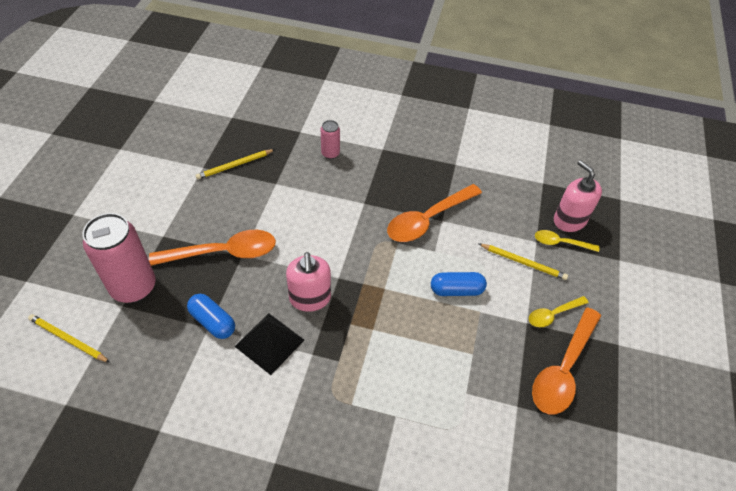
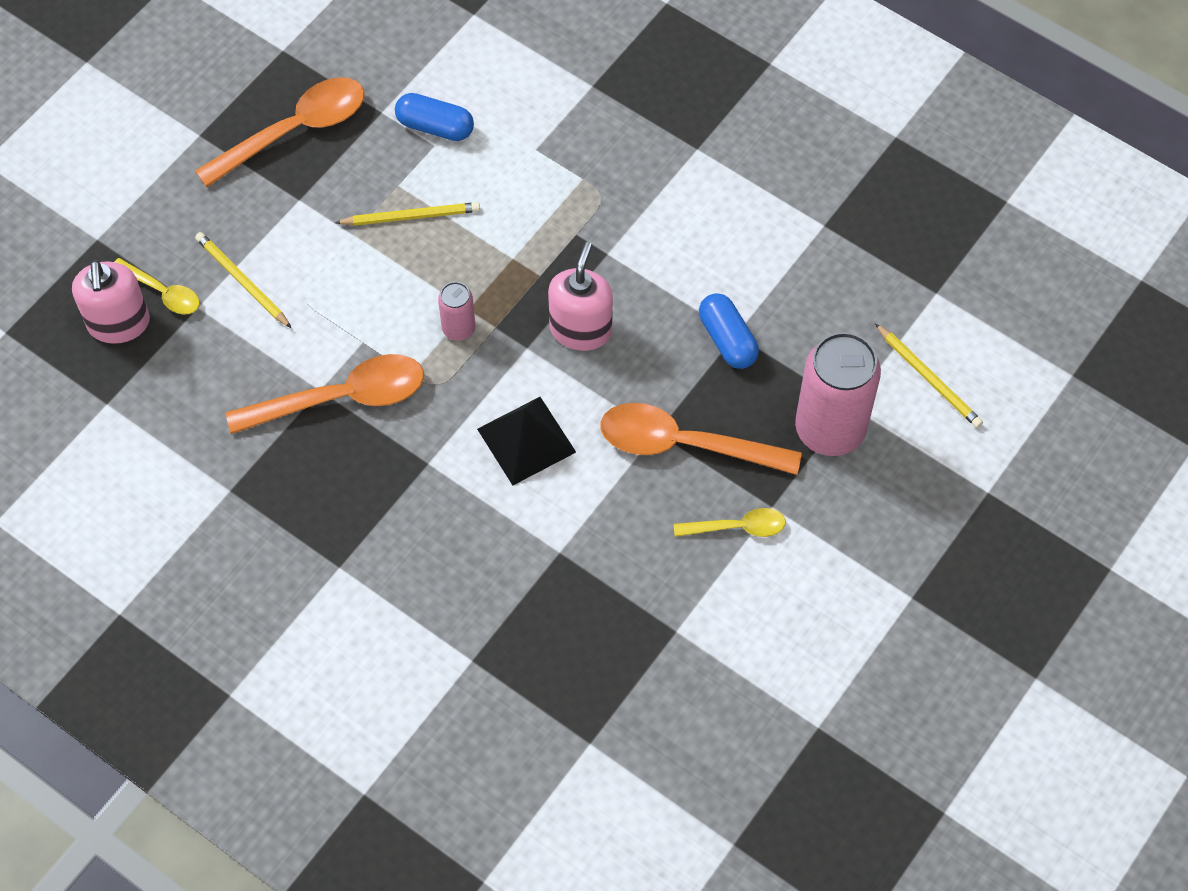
camera: 155 degrees left, 10 degrees up
(235, 165) = (618, 615): yellow pencil -> yellow pencil (411, 216)
(269, 343) = (658, 286): black pyramid -> black pyramid (526, 440)
(330, 154) = (438, 587): pink can -> pink can (458, 329)
(456, 290) = (366, 273): blue capsule -> blue capsule (435, 127)
(553, 314) = (255, 198): yellow spoon -> yellow spoon (737, 527)

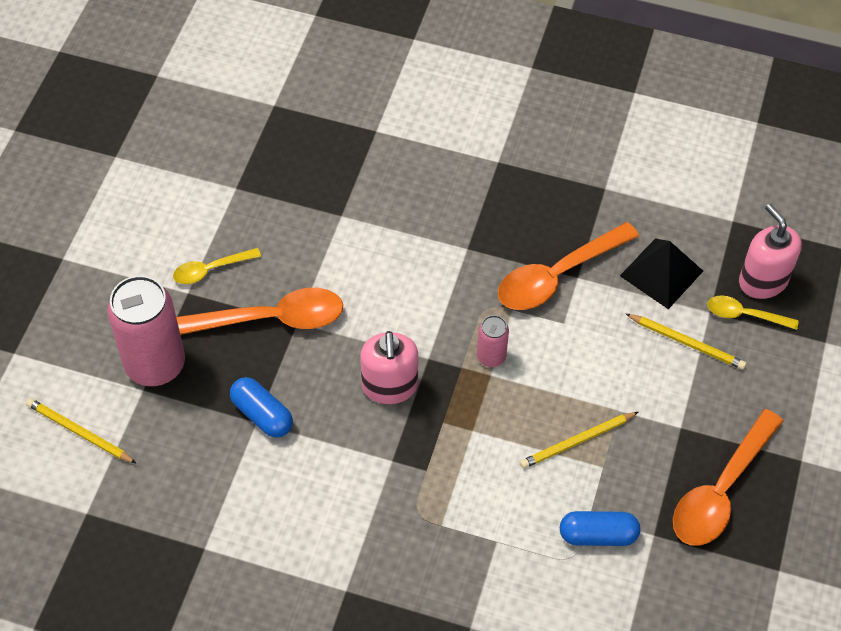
camera: 160 degrees right, 5 degrees down
(526, 440) = (399, 286): black pyramid -> black pyramid (661, 273)

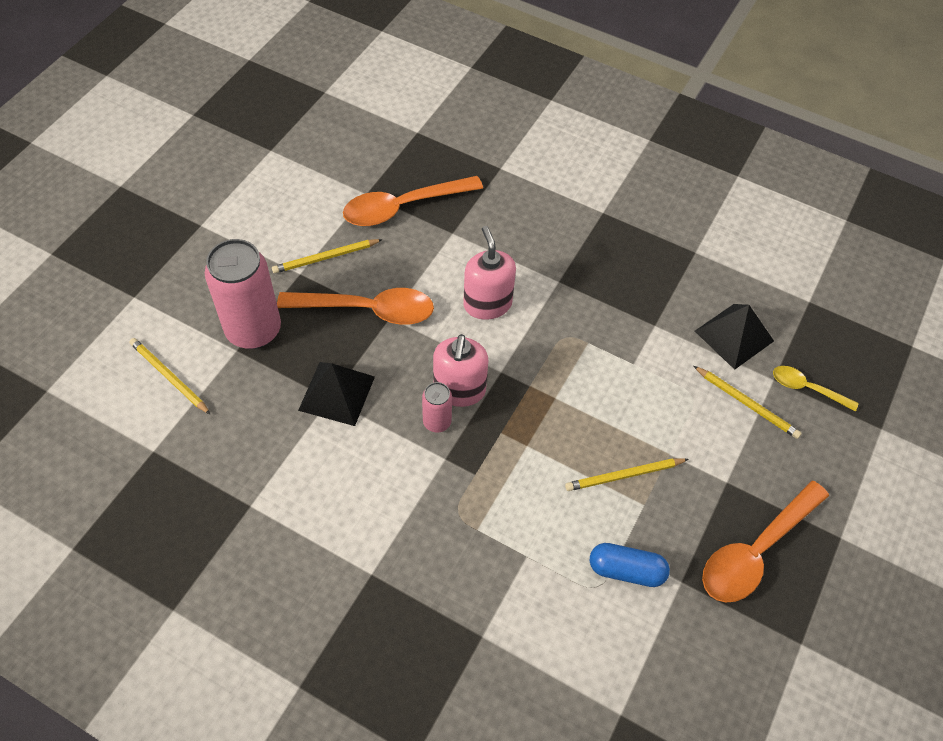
camera: 10 degrees right, 0 degrees up
(211, 270) = (325, 258): yellow spoon -> yellow pencil
(262, 415) = (336, 393): blue capsule -> black pyramid
(491, 357) = (559, 381): pink can -> pink can (437, 422)
(558, 275) = (636, 320): orange spoon -> orange spoon (403, 207)
(763, 281) = (829, 360): pink soap dispenser -> pink soap dispenser (487, 304)

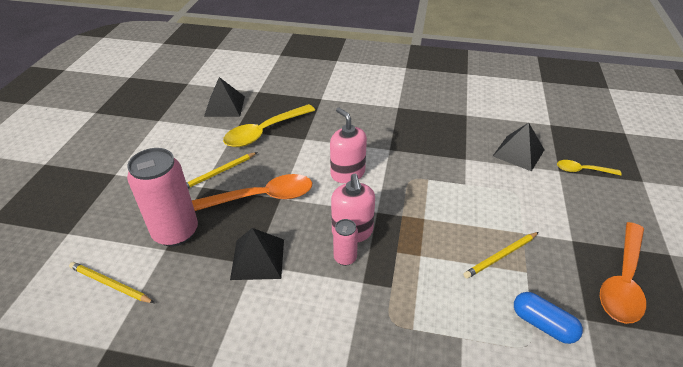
camera: 15 degrees left, 15 degrees down
(363, 147) = (224, 106): none -> black pyramid
(403, 207) = (265, 132): orange spoon -> yellow spoon
(626, 570) = (543, 324): blue capsule -> blue capsule turned 45 degrees clockwise
(747, 403) = (552, 188): yellow pencil -> none

